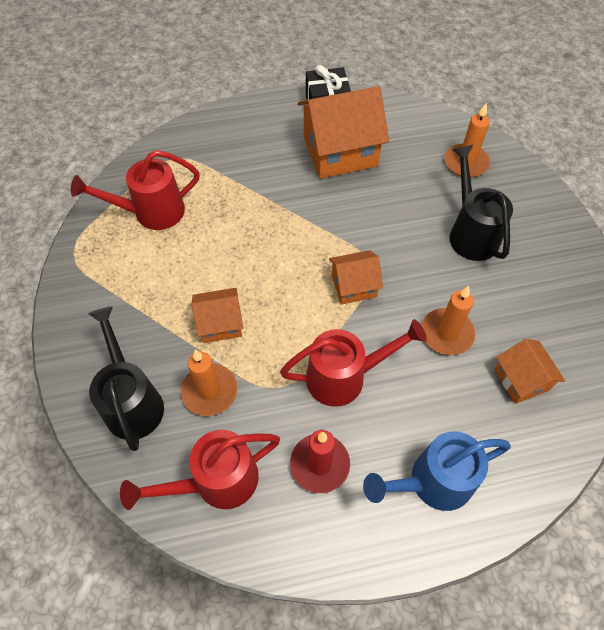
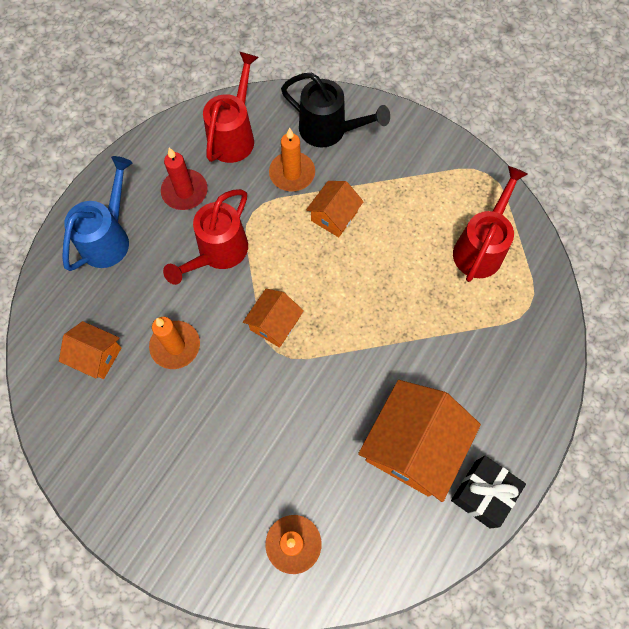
camera: 135 degrees right, 10 degrees up
(470, 232) = (227, 459): black watering can -> none

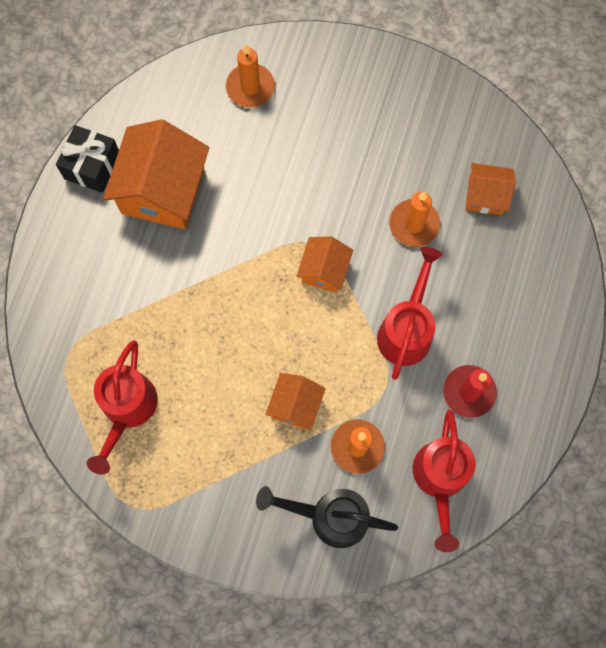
camera: 165 degrees right, 5 degrees up
(109, 237) = (527, 317): blue watering can -> none

